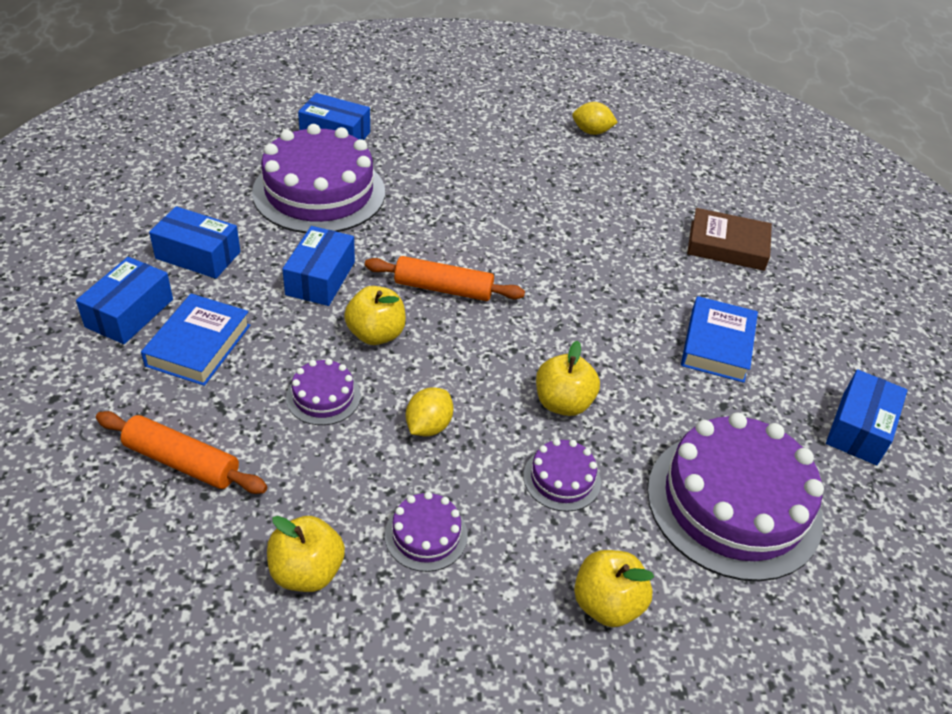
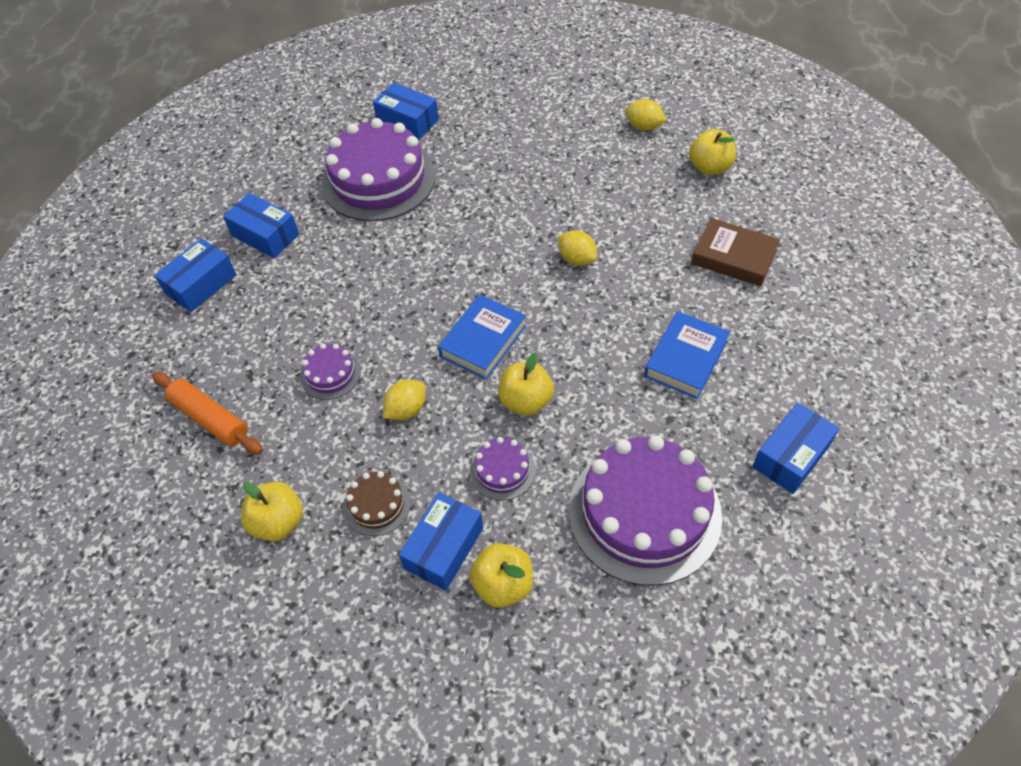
camera: 20 degrees right, 10 degrees up
(198, 345) = (246, 318): blue book -> blue book (483, 341)
(320, 278) = (357, 264): blue box -> blue box (444, 548)
(376, 334) = (388, 321): yellow apple -> yellow apple (709, 168)
(426, 535) = (377, 505): purple cake -> brown cake
(443, 289) = (457, 282): orange rolling pin -> none
(567, 257) = (577, 259): none -> yellow lemon

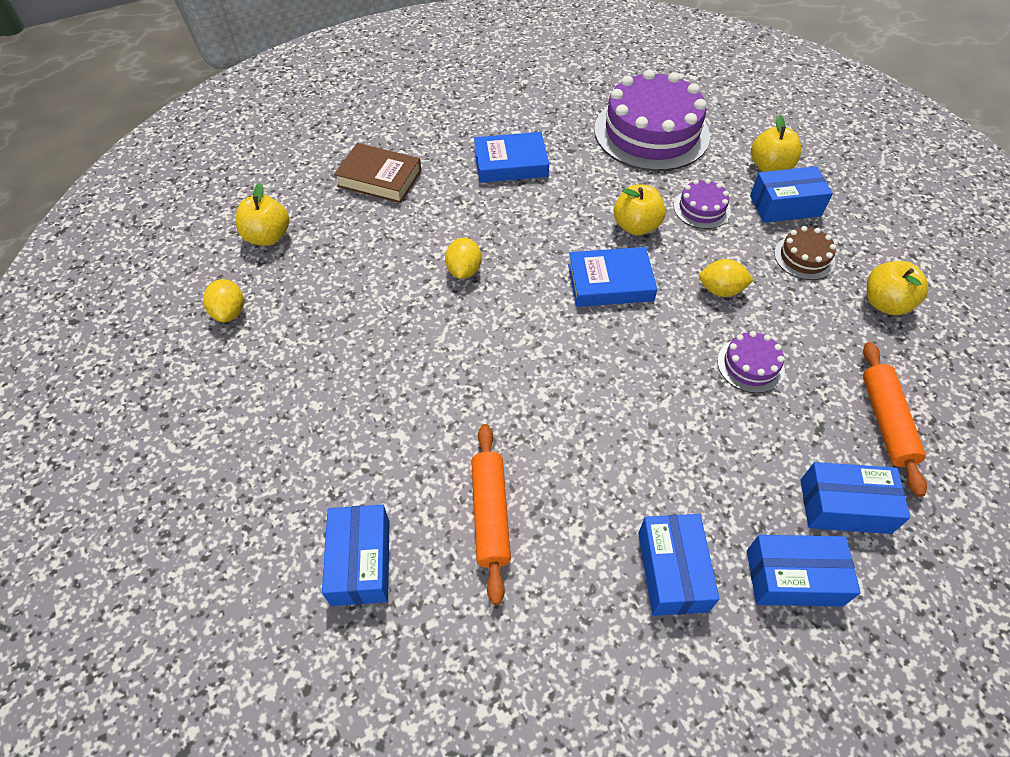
camera: 130 degrees left, 0 degrees up
(378, 180) = (490, 514): purple cake -> orange rolling pin
(733, 257) = (379, 178): brown book -> brown book turned 60 degrees counterclockwise
(791, 456) = (542, 92): blue box -> blue box (844, 506)

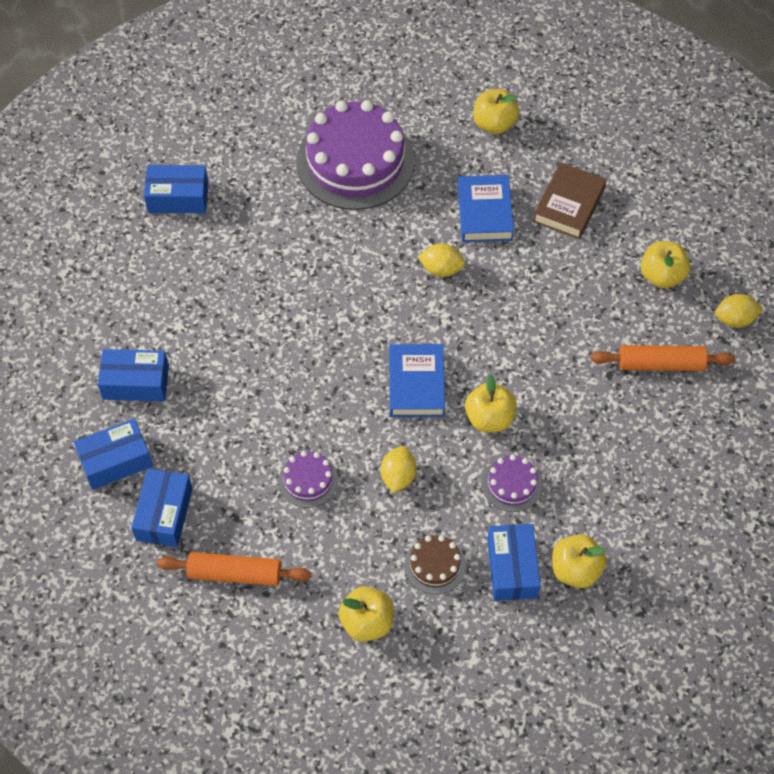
camera: 95 degrees right, 5 degrees up
(229, 312) = (408, 105): yellow lemon -> yellow lemon (734, 319)
(460, 120) = (661, 276): none -> yellow apple
(490, 514) = (199, 274): orange rolling pin -> orange rolling pin (660, 364)
(511, 163) = (589, 317): blue book -> blue book (485, 213)
(651, 132) = (639, 459): purple cake -> purple cake (355, 161)
(793, 577) = (116, 461): blue box -> blue box turned 60 degrees clockwise

